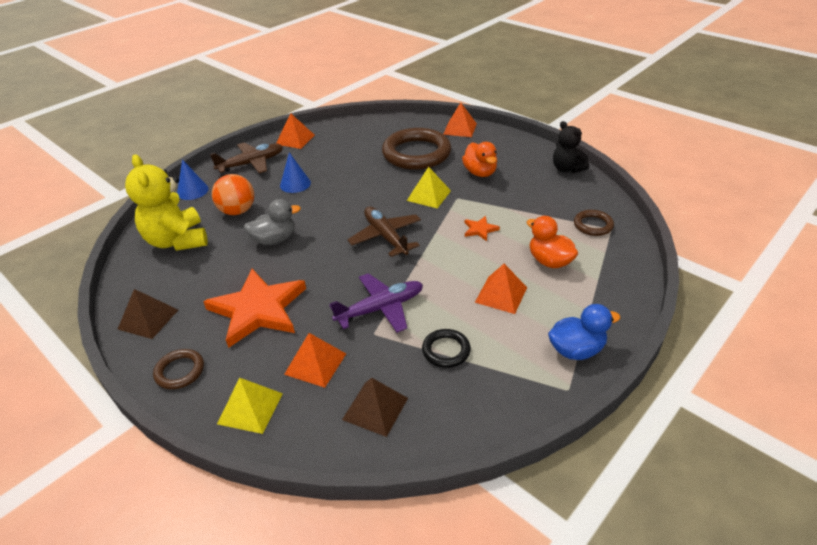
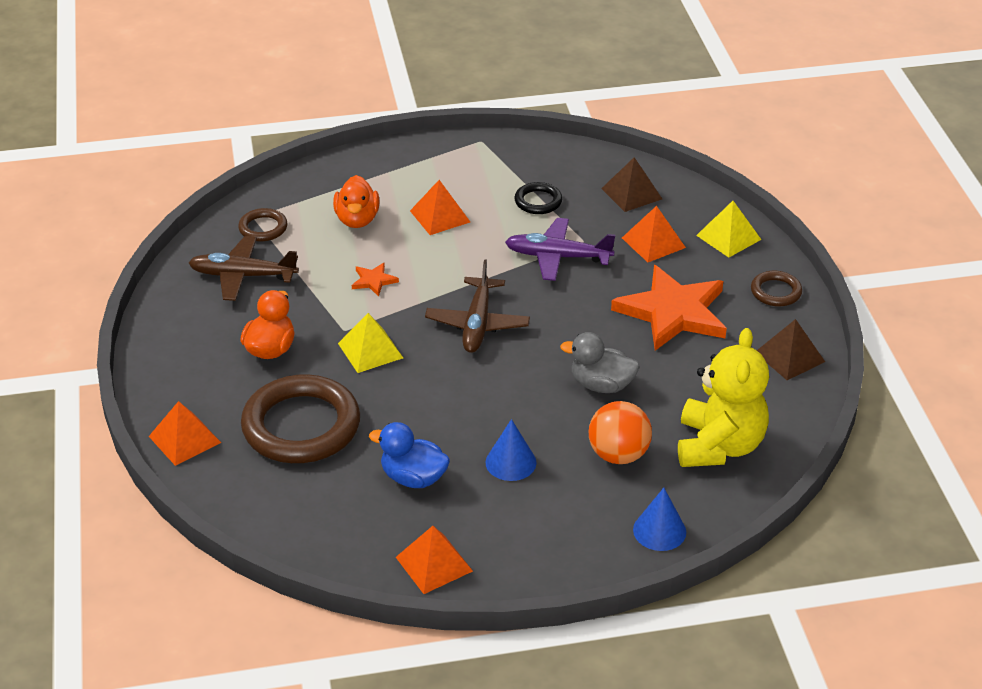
camera: 145 degrees left, 0 degrees up
(251, 163) = (541, 543): brown plane -> brown plane (243, 276)
(567, 169) = (172, 299): black teddy bear -> none
(576, 350) = (439, 156): blue duck -> blue duck (413, 478)

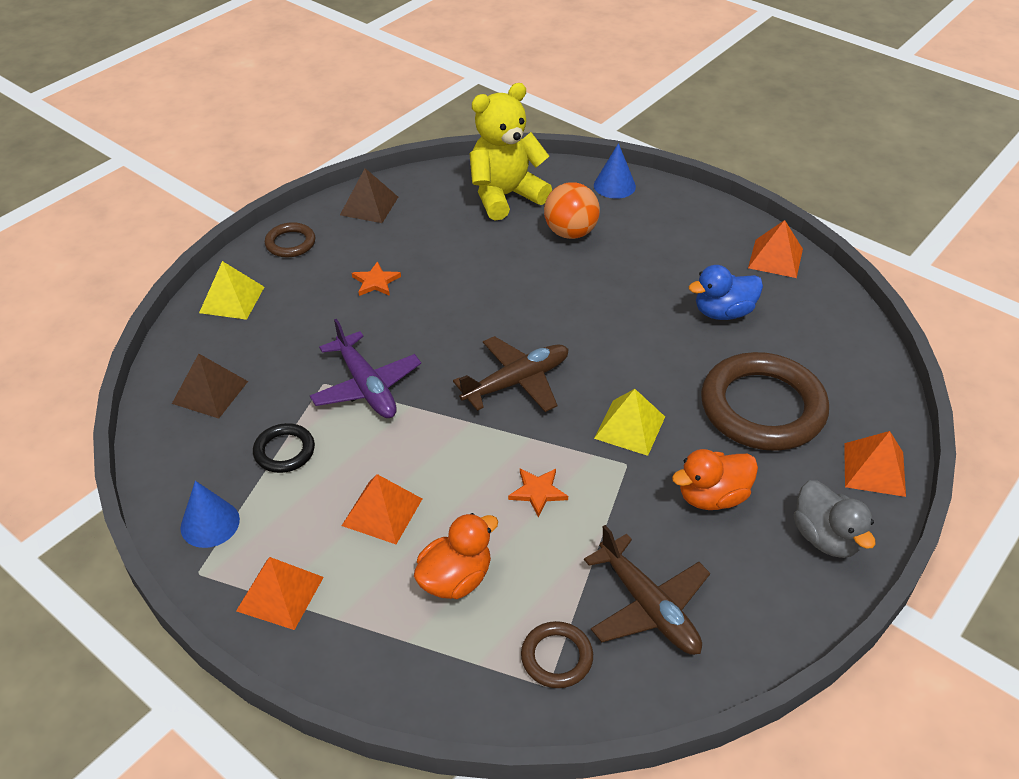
camera: 130 degrees left, 5 degrees up
(413, 478) = (723, 312): blue duck -> blue duck turned 90 degrees clockwise
(510, 462) = (644, 275): blue cone -> blue cone (210, 523)
(601, 385) = (508, 275): grey duck -> grey duck (825, 538)
(653, 242) = (283, 338): orange pyramid -> orange pyramid (280, 593)
(673, 312) = (376, 282): orange star -> orange star, size x0.41

